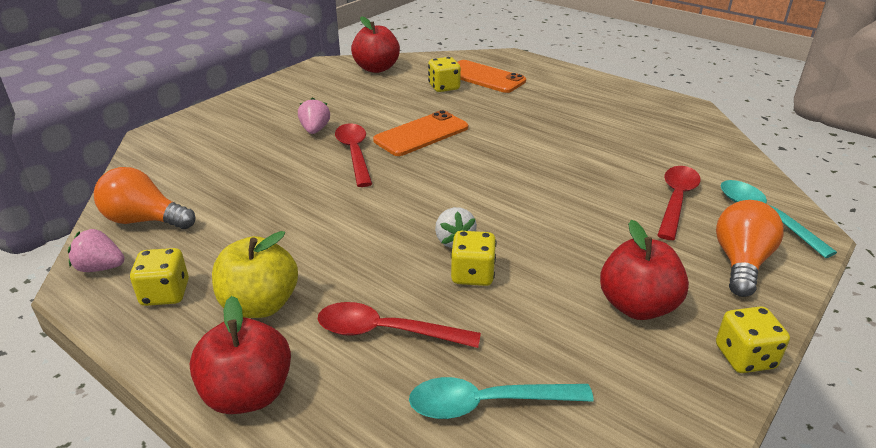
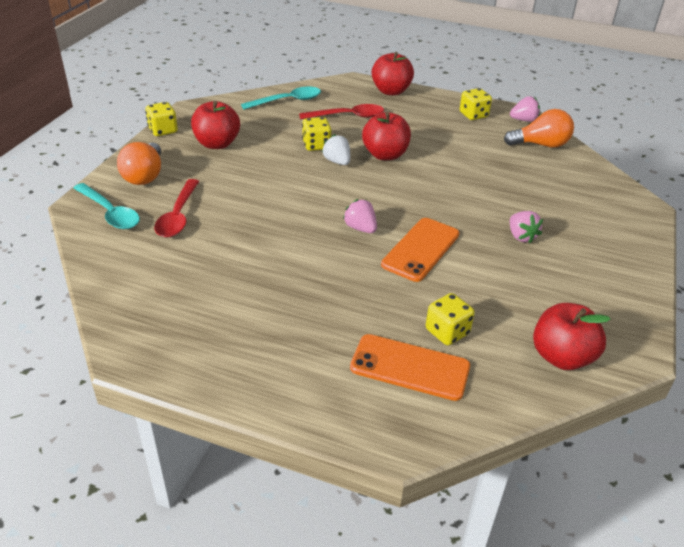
camera: 160 degrees right, 5 degrees up
(260, 305) = (420, 117): yellow apple -> none
(354, 153) = (461, 217): red spoon -> none
(378, 240) = (385, 155): none -> red apple
(469, 159) = (360, 228): none -> pink strawberry

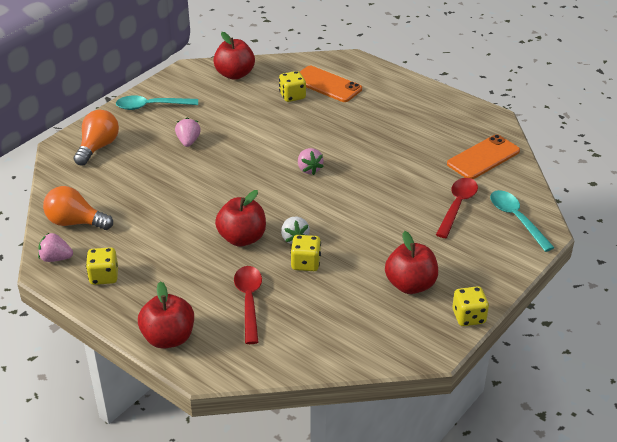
camera: 160 degrees left, 0 degrees up
(145, 176) = (487, 255): orange light bulb -> orange light bulb (98, 147)
(287, 101) = (309, 343): turquoise spoon -> turquoise spoon (151, 106)
(348, 116) = (249, 301): red spoon -> red spoon turned 75 degrees clockwise
(420, 249) = (273, 145): orange phone -> orange phone (483, 157)

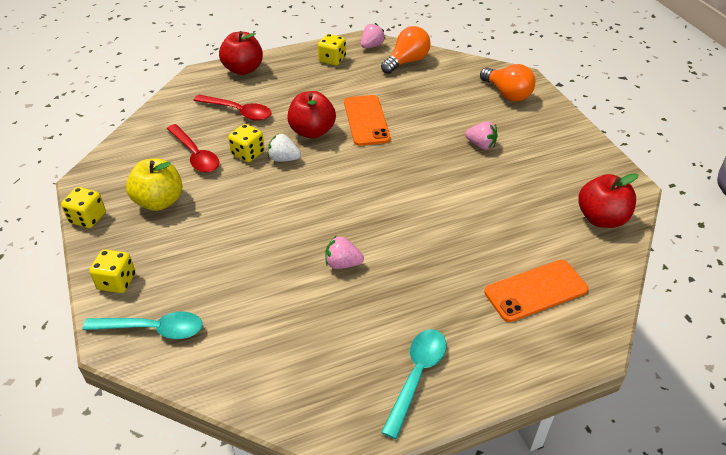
camera: 120 degrees right, 5 degrees up
(151, 106) = (562, 140): turquoise spoon -> turquoise spoon (416, 376)
(292, 96) = (525, 248): yellow dice -> yellow dice (117, 282)
(309, 169) = (374, 206): pink strawberry -> pink strawberry (342, 264)
(410, 285) = (159, 201): red apple -> yellow apple
(457, 206) = (219, 290): red spoon -> red spoon (195, 155)
(483, 157) = (275, 366): orange phone -> orange phone (366, 120)

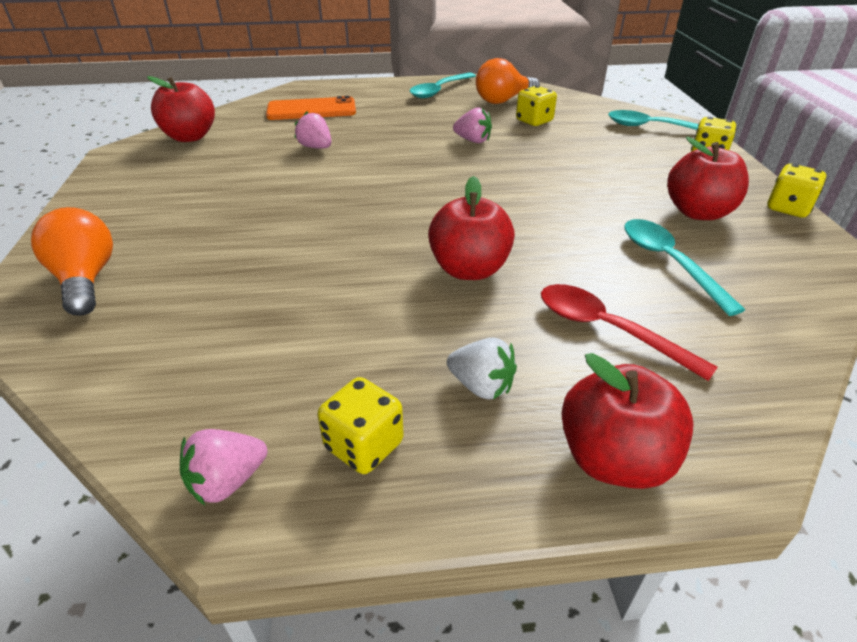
camera: 165 degrees left, 5 degrees down
(159, 201) = (698, 212): yellow apple -> red apple
(195, 155) = (669, 262): red spoon -> turquoise spoon
(248, 153) = (580, 252): yellow dice -> yellow dice (534, 121)
(284, 159) = (523, 237): white strawberry -> white strawberry (481, 386)
(366, 120) = (369, 273): orange phone -> none
(407, 62) = (186, 398): orange light bulb -> orange light bulb (503, 100)
(481, 145) = (227, 213): pink strawberry -> pink strawberry (316, 147)

